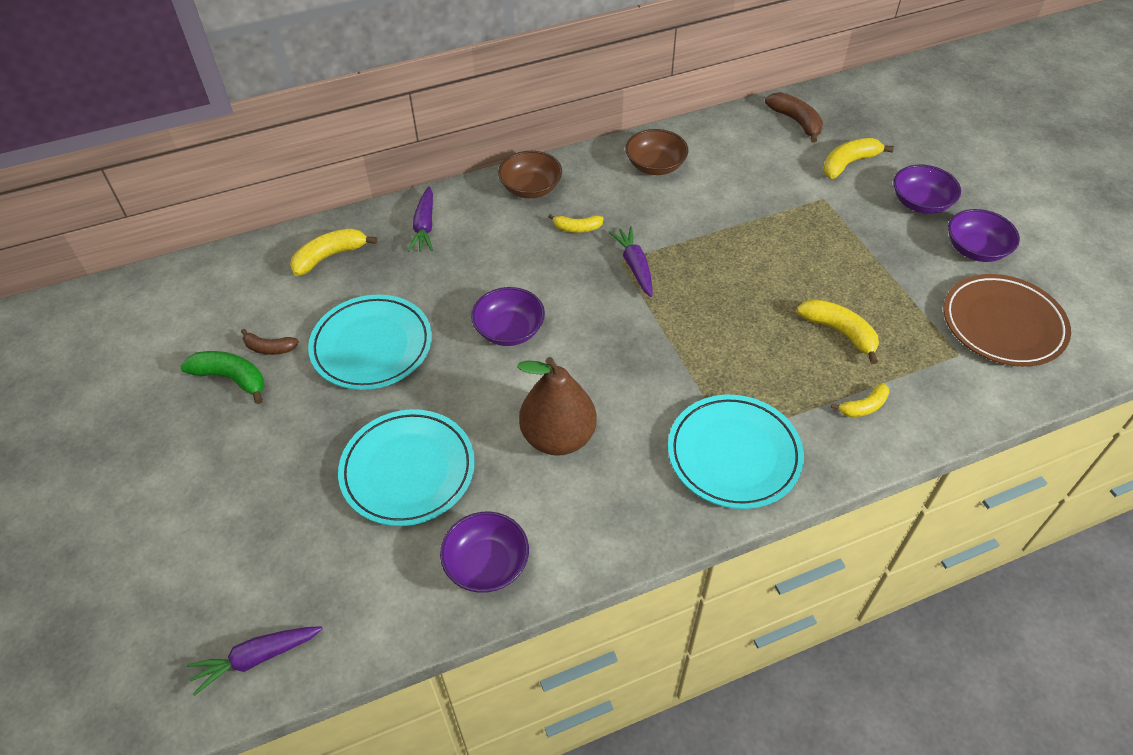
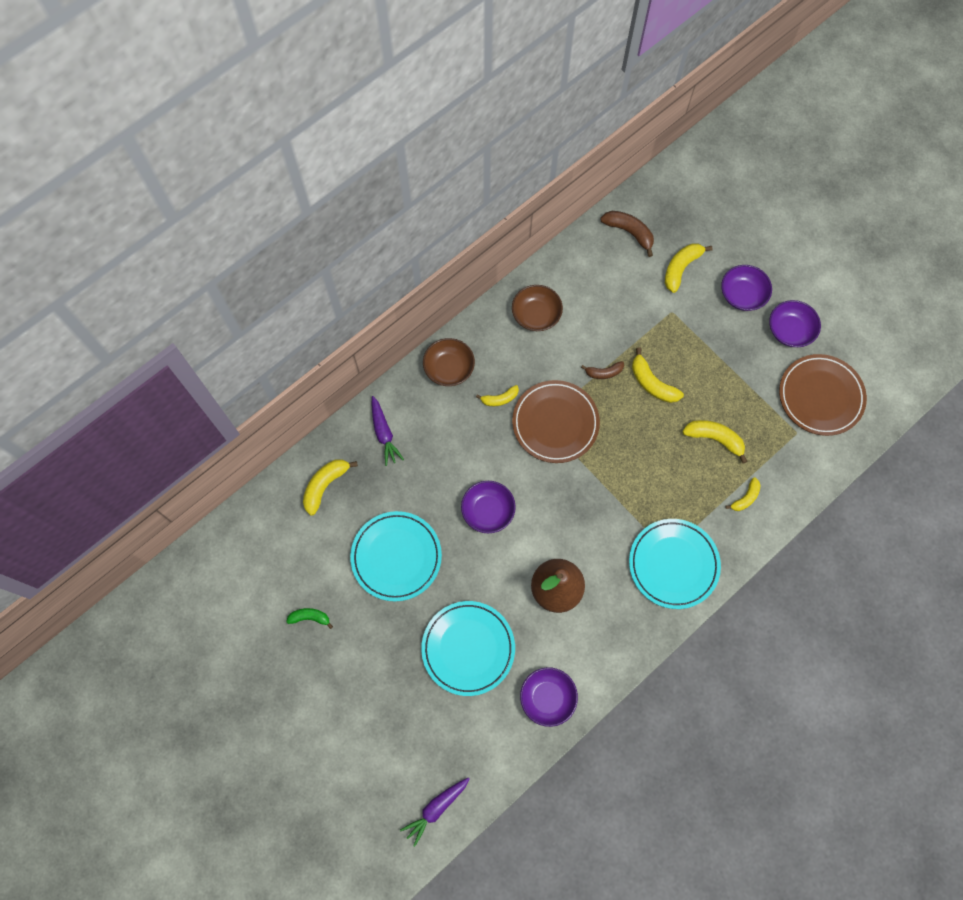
camera: 20 degrees left, 20 degrees up
(231, 378) = (310, 617): green banana -> green banana, size x0.64
(269, 348) = (323, 583): brown banana -> brown banana (604, 372)
(634, 266) = (555, 423): purple carrot -> brown plate
(774, 258) = (652, 383): none -> yellow banana

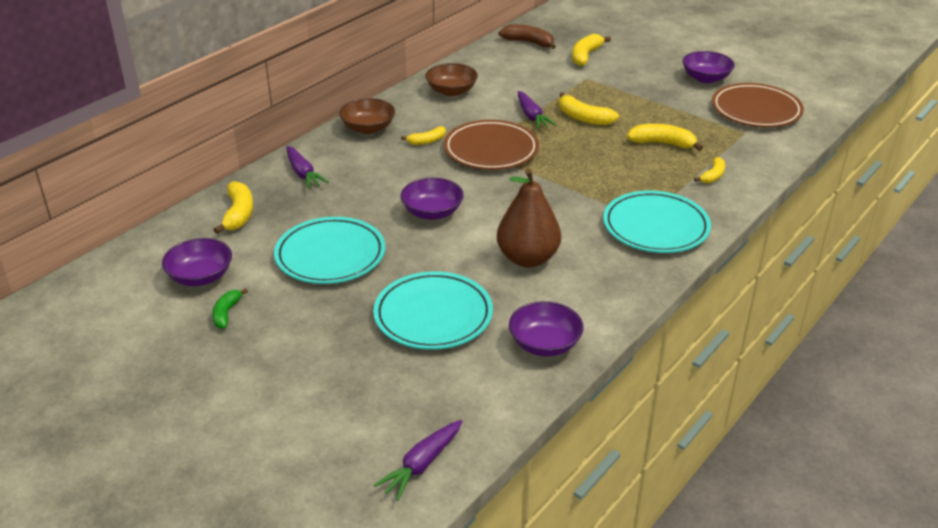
camera: 10 degrees left, 35 degrees down
(310, 617) = (226, 313): green banana -> green banana turned 75 degrees counterclockwise
(325, 485) = (238, 214): yellow banana -> yellow banana turned 150 degrees clockwise
(604, 372) = (532, 116): brown banana -> purple carrot
(742, 295) = (650, 64): purple bowl -> purple bowl (200, 277)

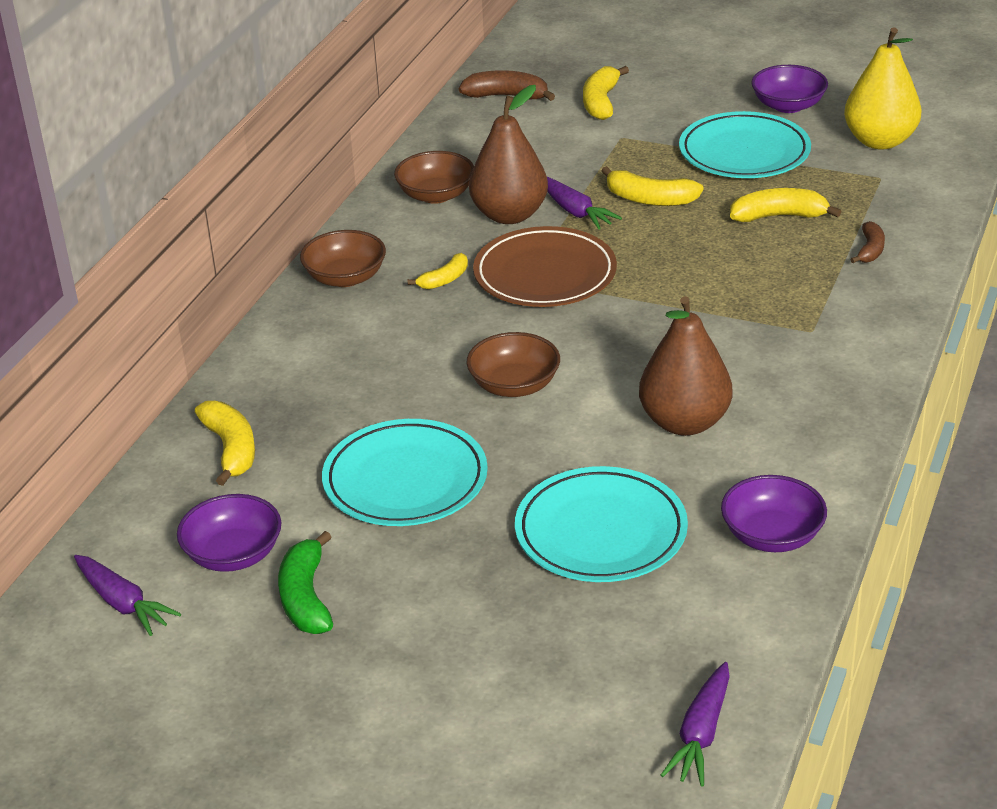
camera: 15 degrees left, 0 degrees up
(226, 313) = (306, 598): green banana -> green banana, size x1.57
(303, 173) = (290, 367): purple carrot -> purple carrot (123, 603)
(432, 212) = (514, 385): purple bowl -> brown bowl
(489, 111) = (509, 215): none -> brown pear
(655, 227) = (832, 339): turquoise plate -> turquoise plate (744, 152)
(713, 176) = (870, 250): yellow banana -> brown banana
(756, 110) = (880, 141): brown plate -> yellow pear

